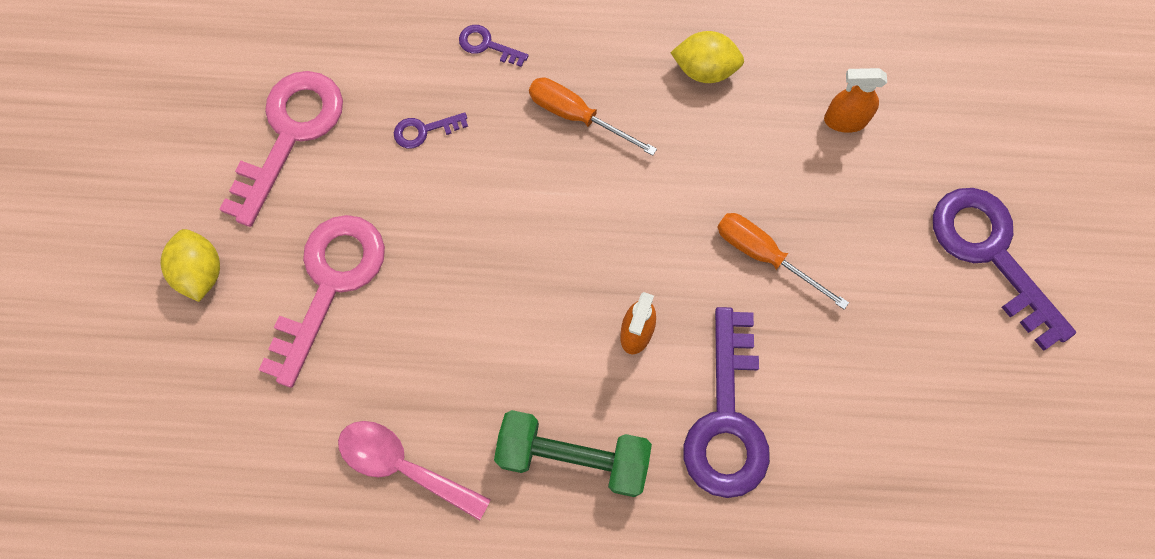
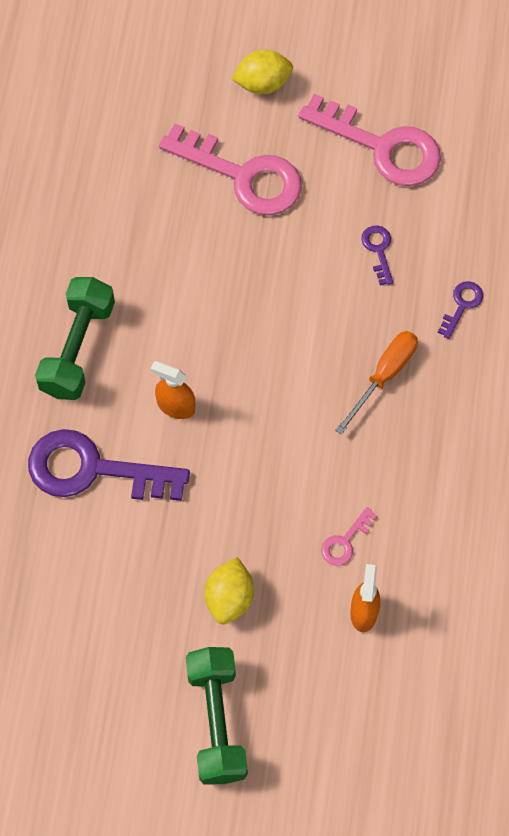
camera: 95 degrees right, 5 degrees down
(403, 466) = (87, 225): pink spoon -> none
(704, 70) = (426, 492): yellow lemon -> yellow lemon (229, 598)
(764, 256) = (235, 520): orange screwdriver -> none
(771, 143) = (345, 541): none -> pink key
(990, 254) = (217, 721): purple key -> green dumbbell

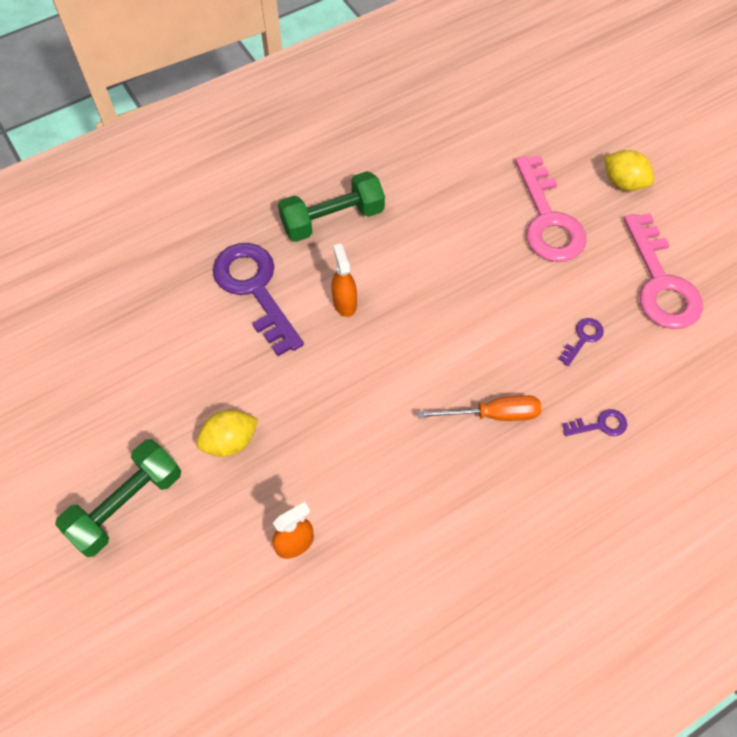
camera: 50 degrees right, 5 degrees down
(345, 541) = (340, 486): pink key -> none

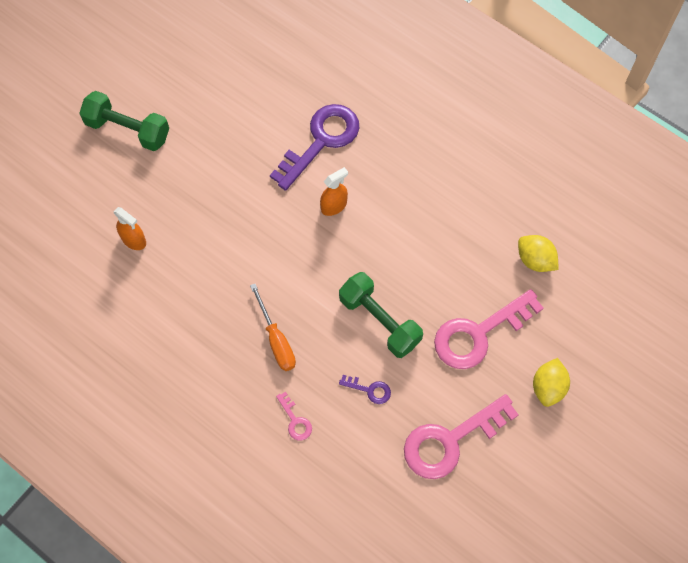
camera: 70 degrees right, 5 degrees up
(230, 441) = (193, 173): yellow lemon -> yellow lemon (535, 260)
(332, 219) = (408, 171): green dumbbell -> green dumbbell (379, 321)
(600, 425) = (295, 420): purple key -> pink key

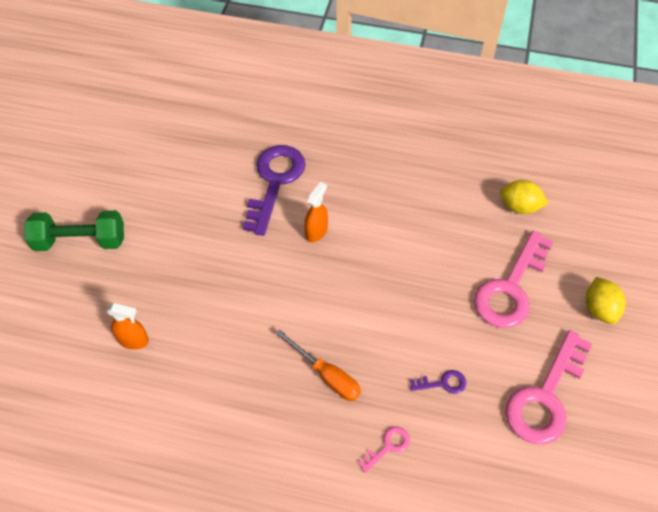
camera: 25 degrees left, 10 degrees down
(295, 420) = (388, 446): pink key -> pink key turned 75 degrees counterclockwise
(379, 321) = (415, 315): green dumbbell -> none

